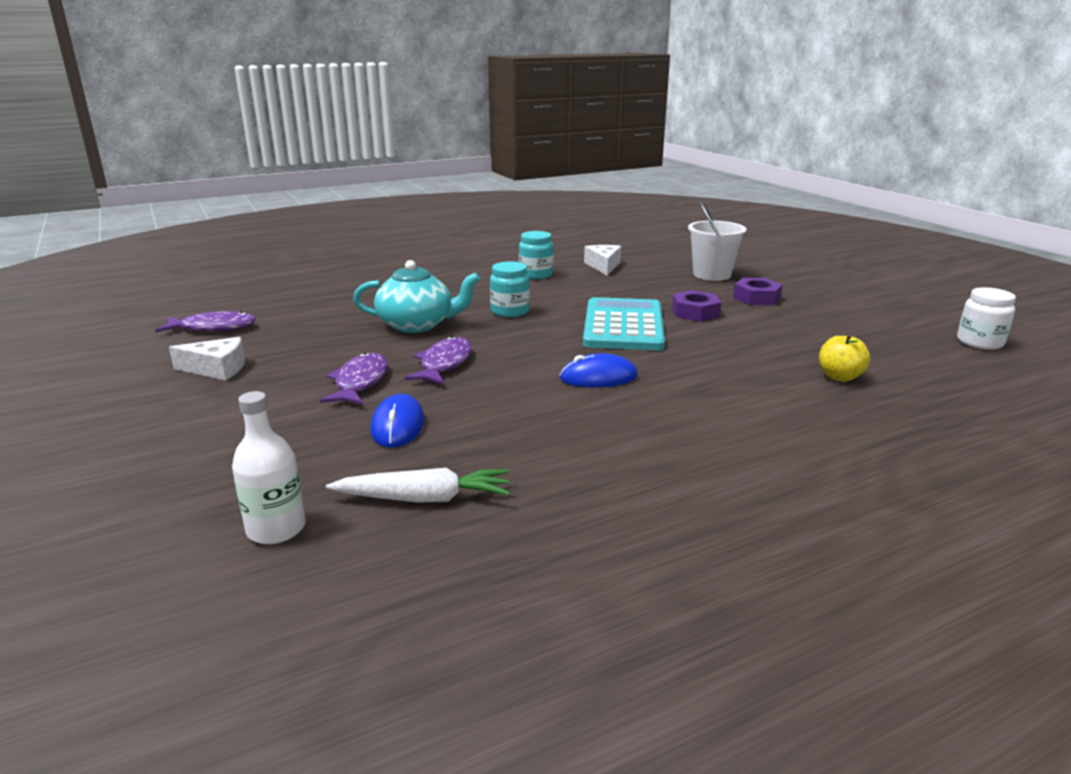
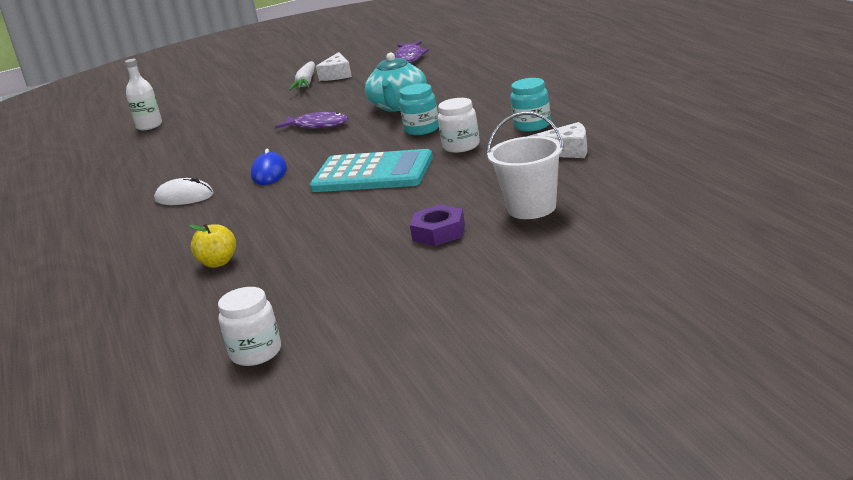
camera: 100 degrees right, 0 degrees up
(360, 382) = (299, 110): purple fish -> none
(398, 425) = (232, 129): blue mouse -> none
(424, 498) = (151, 148): white carrot -> white carrot (306, 83)
(570, 296) = (461, 146): none -> white jar
(663, 425) = (184, 197): none -> white mouse
(695, 312) = (399, 202): purple nut -> none

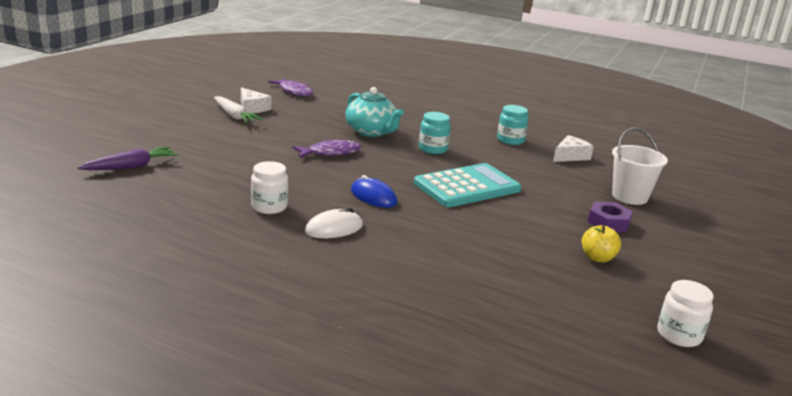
camera: 50 degrees left, 0 degrees up
(149, 126) = (131, 167): white bottle -> purple carrot
(218, 263) = (496, 277): yellow apple -> yellow apple (597, 258)
(461, 146) = (491, 159): white jar -> white jar (269, 207)

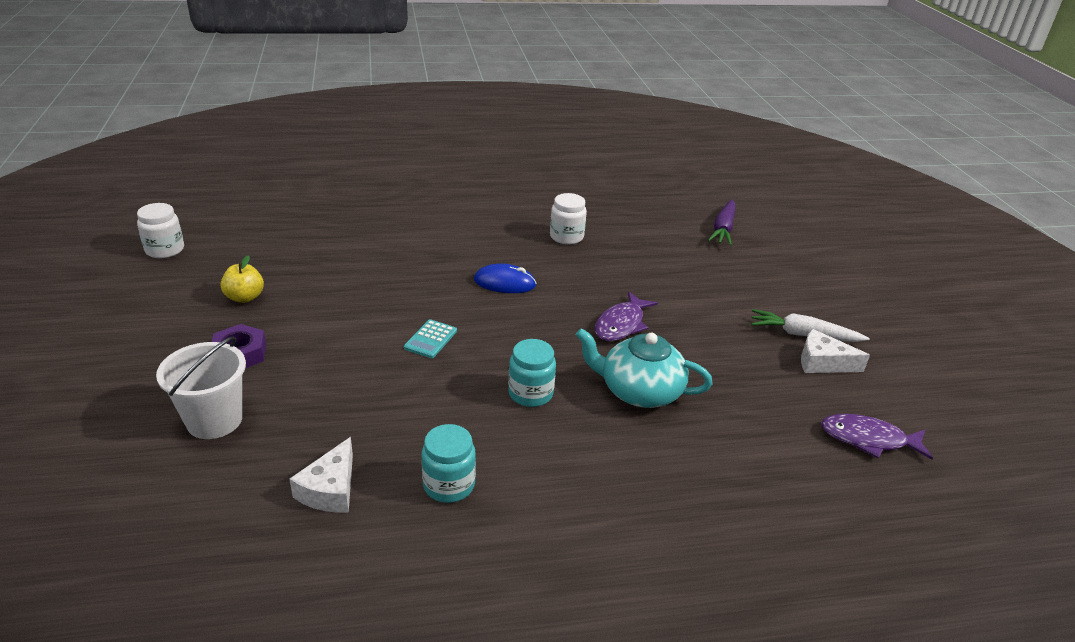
camera: 145 degrees right, 10 degrees up
(334, 228) = (494, 238): white mouse -> none
(467, 187) = (430, 339): turquoise calculator -> turquoise calculator, size x0.43

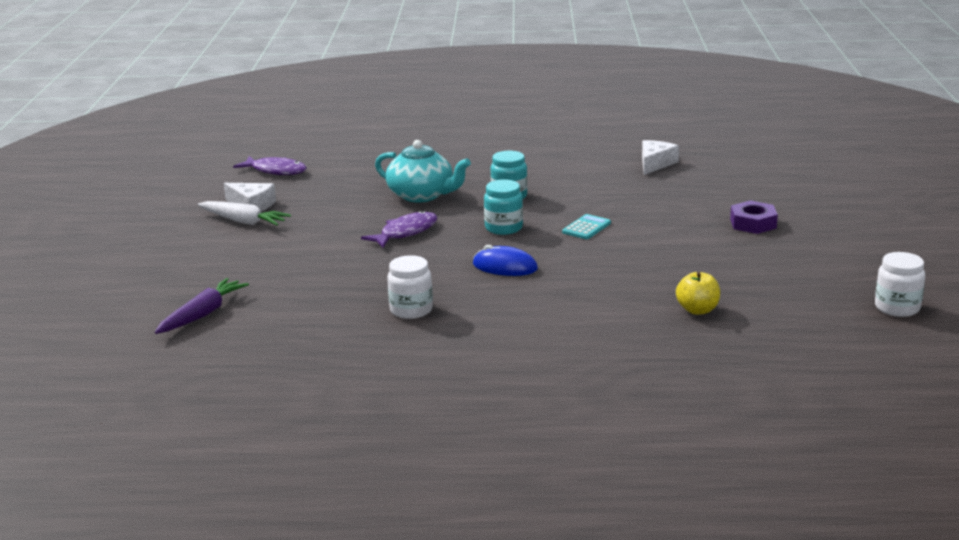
camera: 165 degrees left, 10 degrees down
(214, 420) = (749, 191): white bucket -> none
(245, 297) = (773, 261): yellow apple -> yellow apple (697, 310)
(449, 485) = (578, 163): turquoise jar -> turquoise jar (503, 228)

